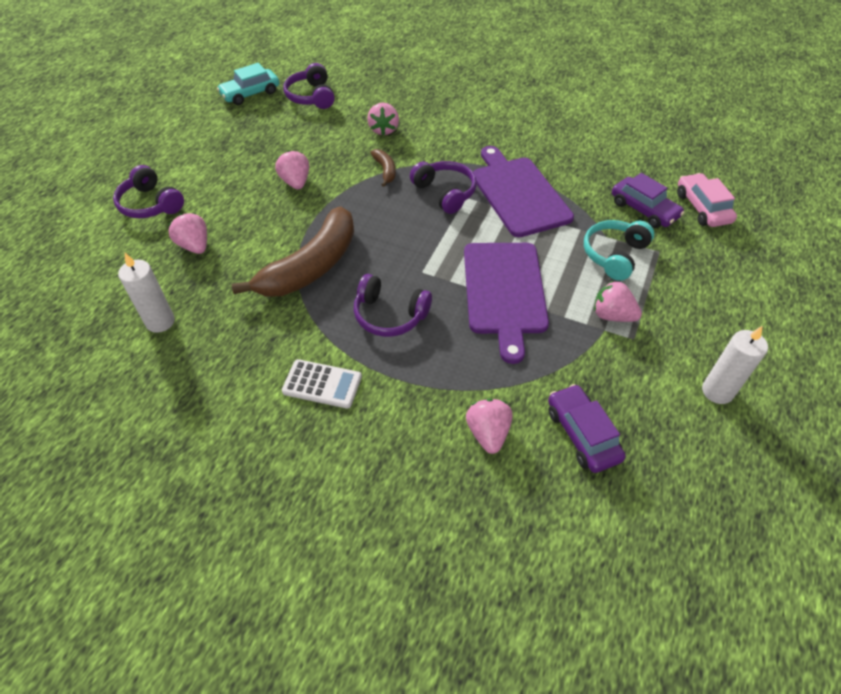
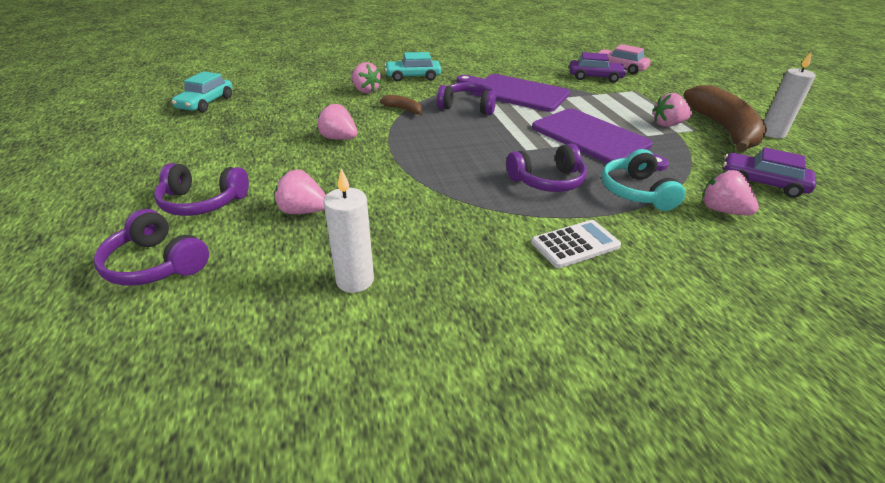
camera: 40 degrees left, 15 degrees down
(311, 96) = (271, 90): purple headphones -> purple headphones (156, 264)
(311, 266) = (438, 180): brown banana -> brown banana (723, 129)
(449, 127) = (413, 77): none -> turquoise car
(614, 255) = (618, 100): turquoise headphones -> turquoise headphones (636, 192)

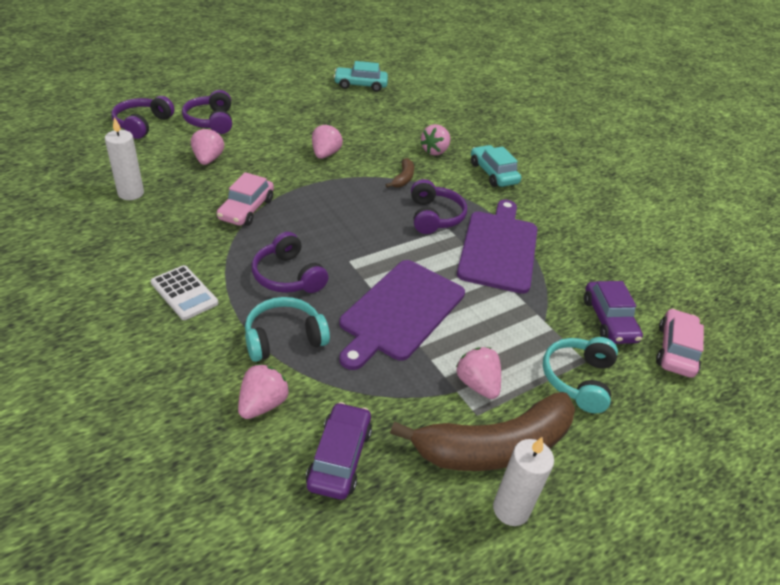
camera: 70 degrees right, 5 degrees up
(426, 193) = (246, 209): none -> pink car
(653, 96) = (578, 379): none -> turquoise headphones

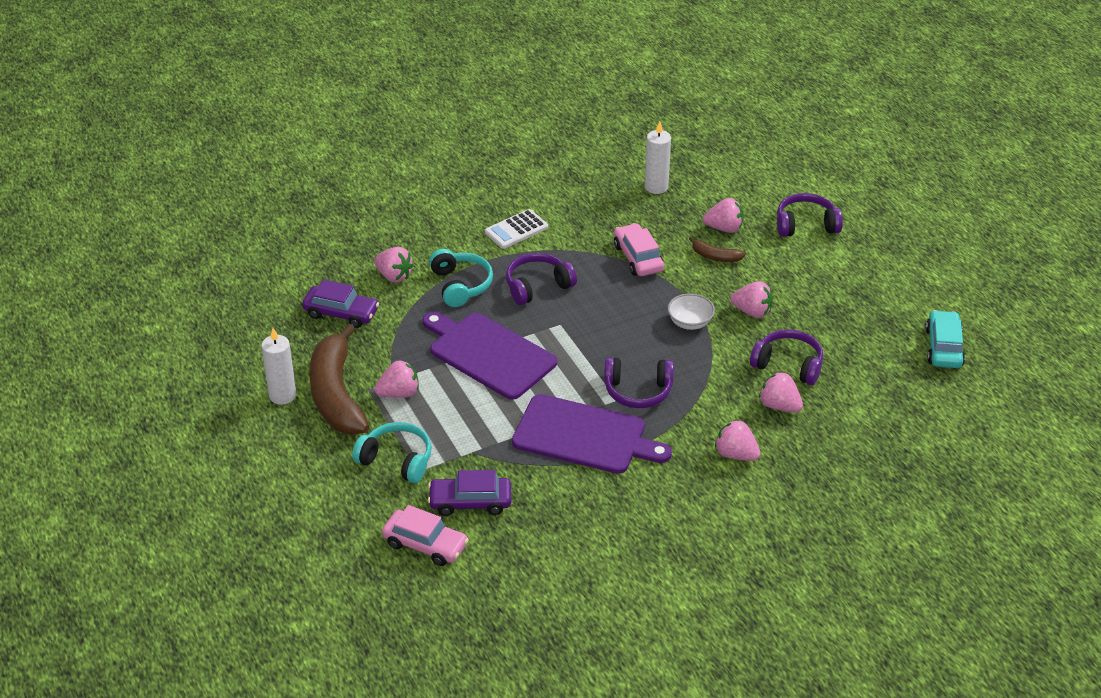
camera: 100 degrees right, 0 degrees up
(143, 124) = (786, 179): purple headphones -> purple headphones (788, 365)
(246, 209) = (638, 258): pink car -> pink car turned 45 degrees clockwise
(341, 185) = (690, 322): none -> white bowl
(403, 178) = (711, 372): brown banana -> brown banana (715, 256)
(493, 173) = (736, 454): turquoise car -> pink strawberry

